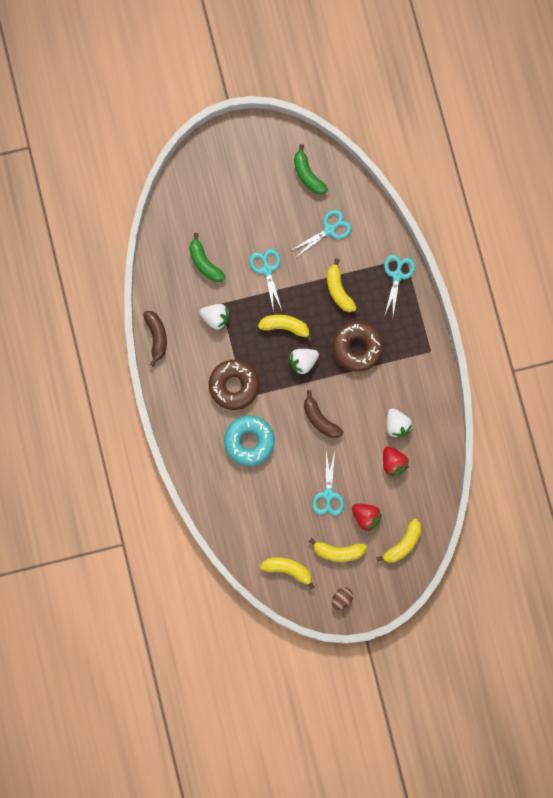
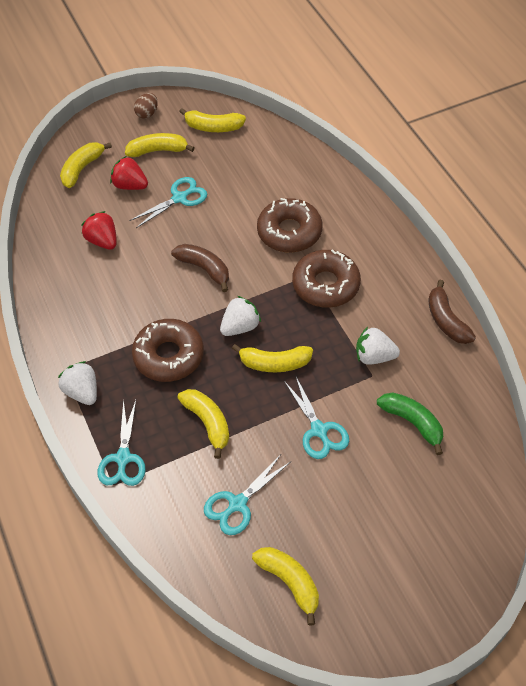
camera: 170 degrees right, 25 degrees down
(249, 441) = (289, 232): turquoise donut -> brown donut
(308, 175) = (290, 582): green banana -> yellow banana
(328, 494) = (179, 198): turquoise scissors -> turquoise scissors turned 60 degrees clockwise
(397, 425) = (102, 279): white strawberry -> white strawberry (82, 392)

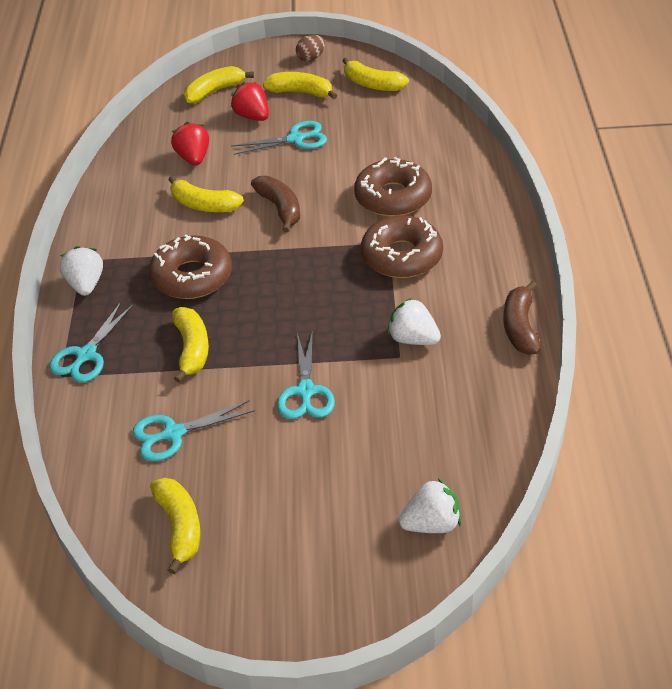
camera: 25 degrees right, 10 degrees down
(240, 327) = (283, 270): white strawberry -> white strawberry (431, 524)
(274, 363) = (298, 314): yellow banana -> yellow banana (203, 205)
(412, 423) = (416, 416): green banana -> none

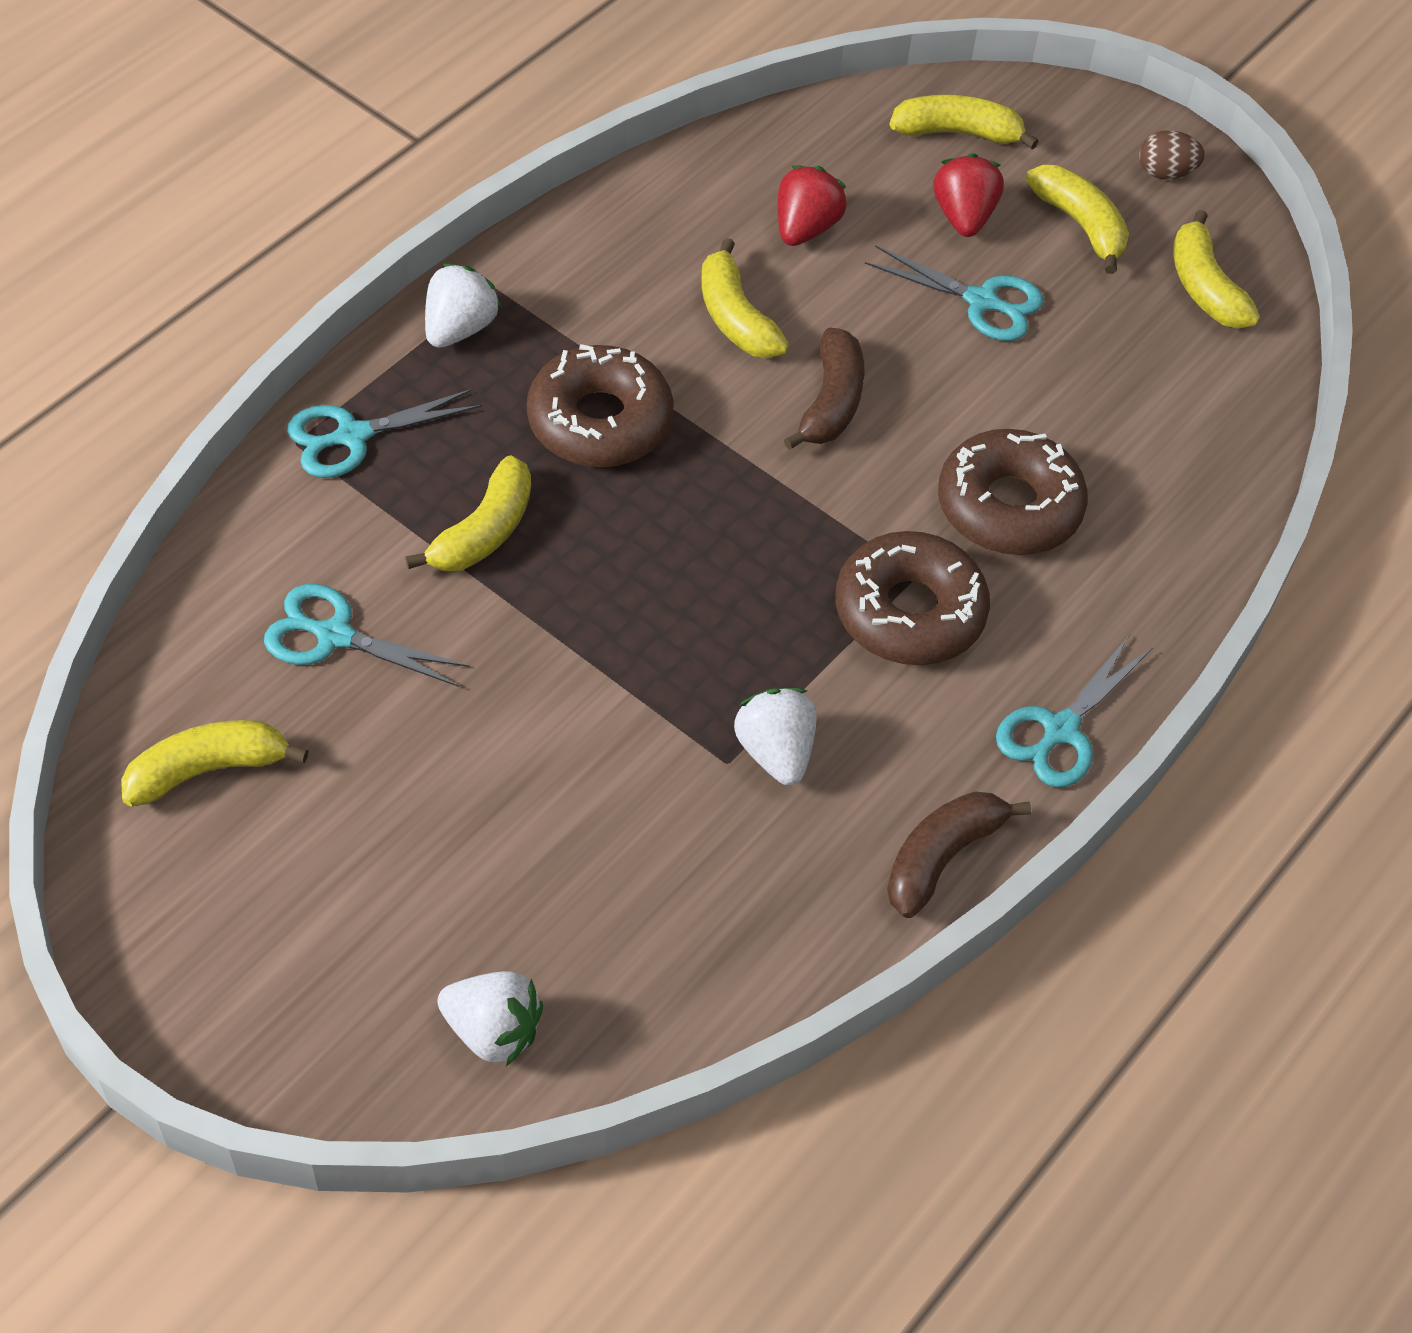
camera: 35 degrees right, 10 degrees up
(180, 527) = (208, 770): yellow banana -> yellow banana turned 135 degrees counterclockwise
(305, 391) = (552, 712): turquoise scissors -> turquoise scissors (1060, 730)

